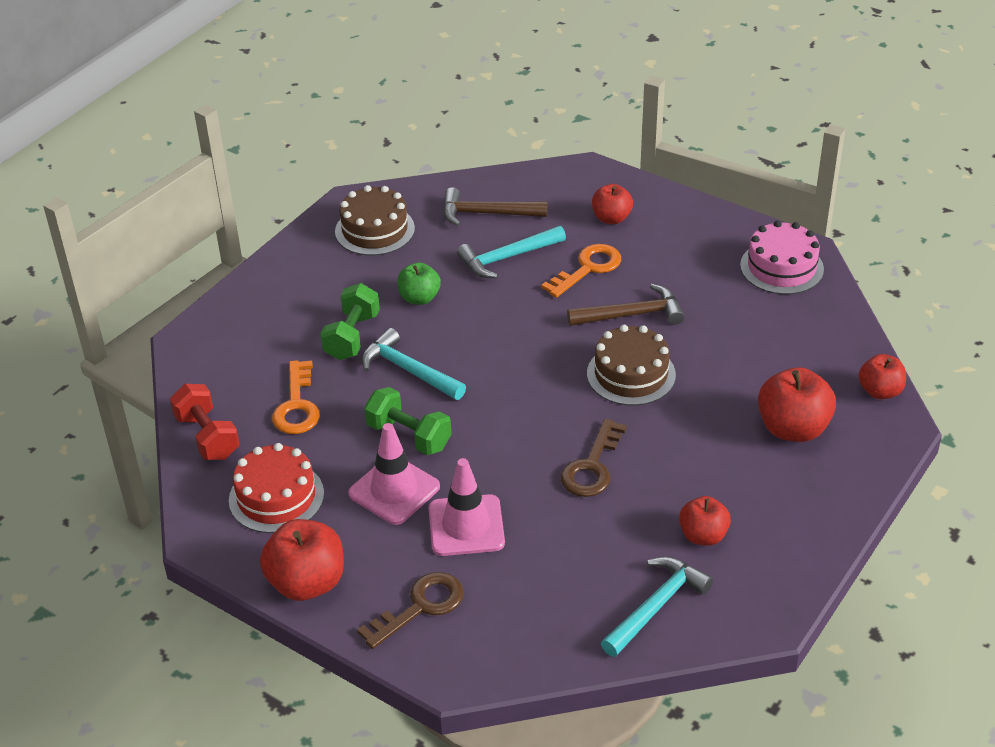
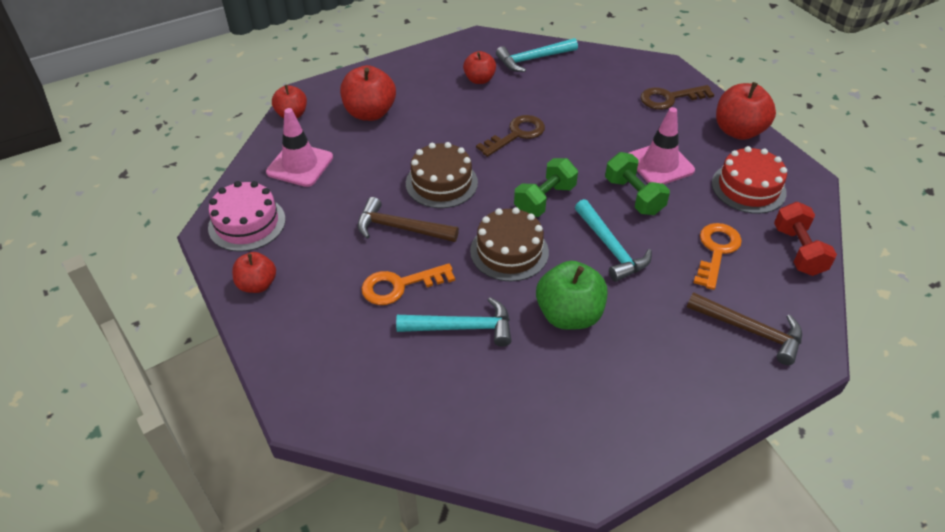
camera: 155 degrees left, 5 degrees up
(352, 336) = (648, 298): green dumbbell -> green dumbbell (544, 200)
(374, 230) = (576, 423): brown cake -> brown cake (509, 251)
(419, 298) = (569, 315): green apple -> green apple, size x1.60
(466, 526) = (620, 129): pink traffic cone -> pink traffic cone (300, 165)
(487, 213) = (446, 394): brown hammer -> brown hammer (750, 330)
(611, 218) = (333, 333): red apple -> red apple (257, 284)

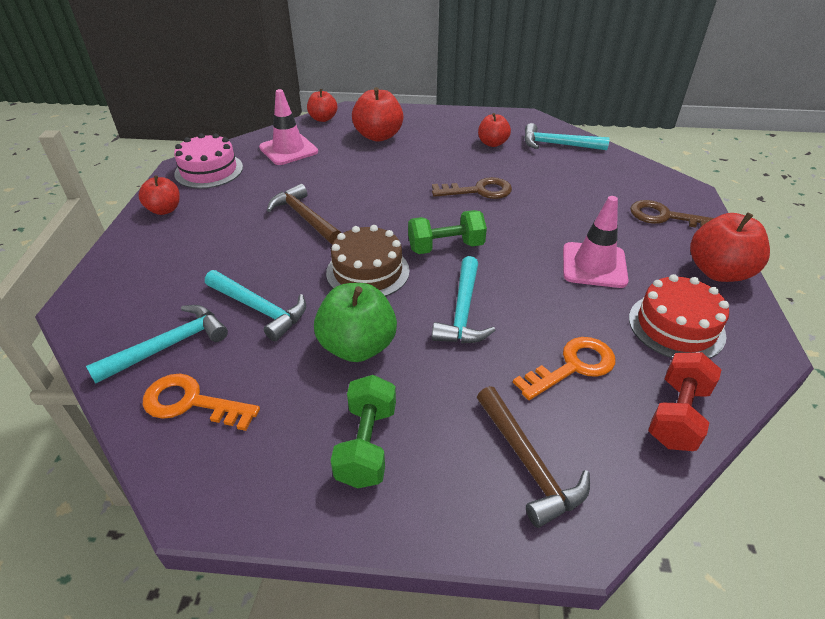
camera: 35 degrees right, 5 degrees down
(400, 286) = (253, 255): orange key -> orange key (191, 403)
(428, 397) = (168, 346): none -> turquoise hammer
(441, 183) = (374, 200): brown cake -> none
(633, 196) = (535, 280): green dumbbell -> green dumbbell (367, 445)

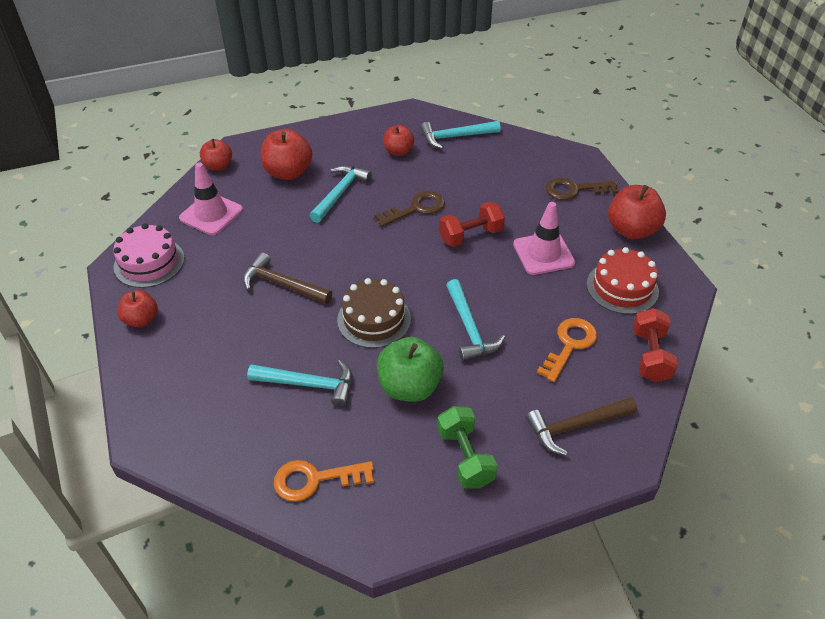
camera: 25 degrees left, 5 degrees up
(168, 346) = (258, 443): turquoise hammer -> turquoise hammer (340, 193)
(446, 247) = (422, 274): green dumbbell -> none
(520, 227) = (471, 235): none -> red dumbbell
(528, 463) = (576, 426): brown hammer -> brown hammer turned 120 degrees clockwise

